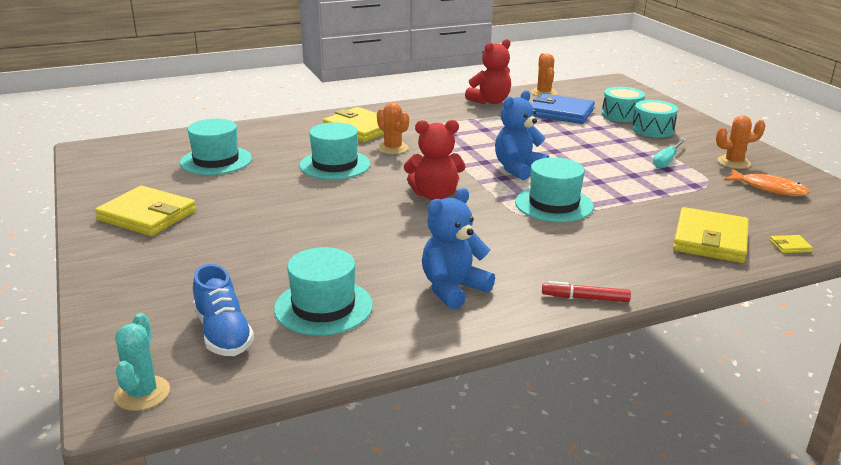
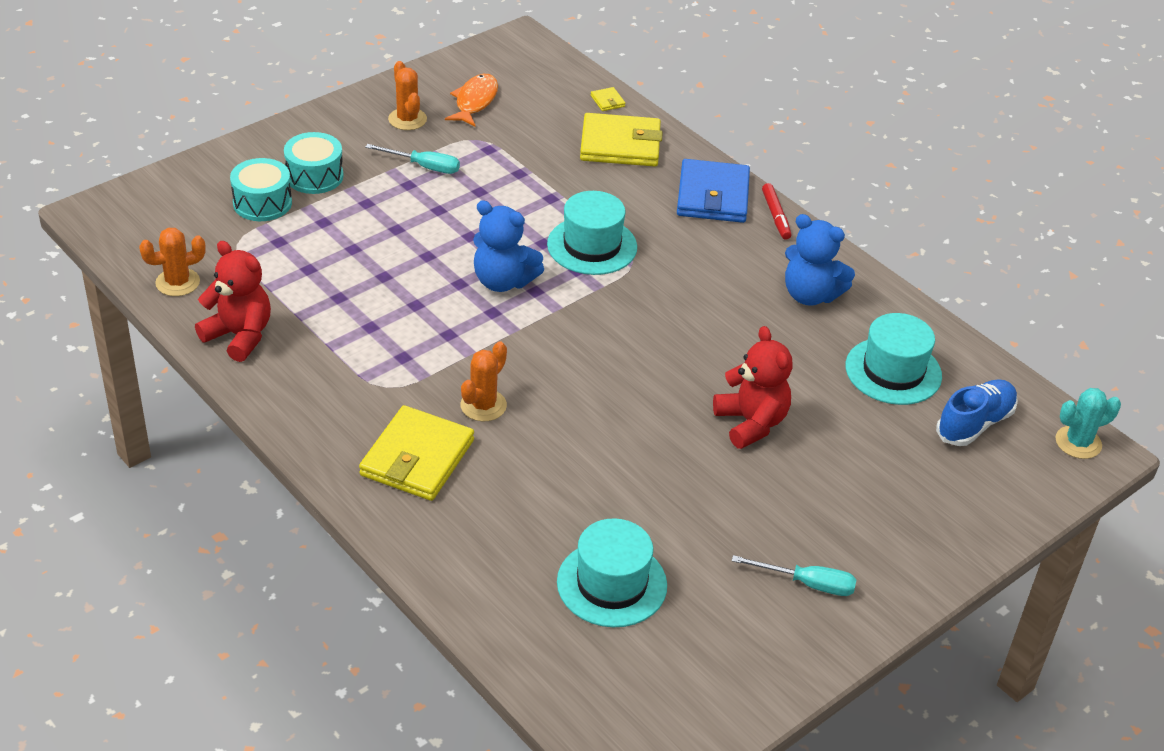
camera: 110 degrees left, 15 degrees up
(147, 215) = (807, 584): yellow wallet -> turquoise screwdriver
(335, 165) = (567, 450): turquoise hat -> none
(434, 195) = (615, 340): red teddy bear -> red teddy bear (751, 423)
(561, 113) = (271, 258): blue wallet -> blue wallet (712, 196)

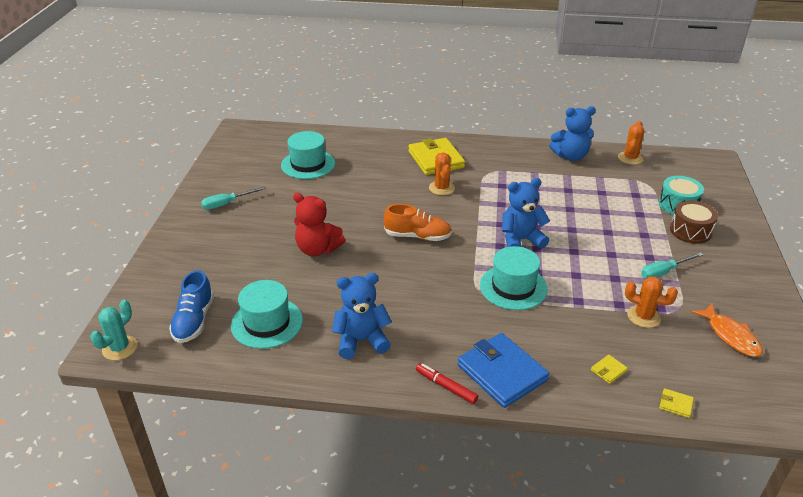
camera: 140 degrees right, 5 degrees down
(239, 336) = (570, 156): red teddy bear -> blue teddy bear
(314, 176) = (690, 231): turquoise drum -> brown drum
(407, 119) = (729, 294): orange cactus -> orange cactus (643, 316)
(610, 361) = (417, 236): none -> orange shoe
(620, 145) = (608, 370): yellow wallet -> yellow wallet, size x0.40

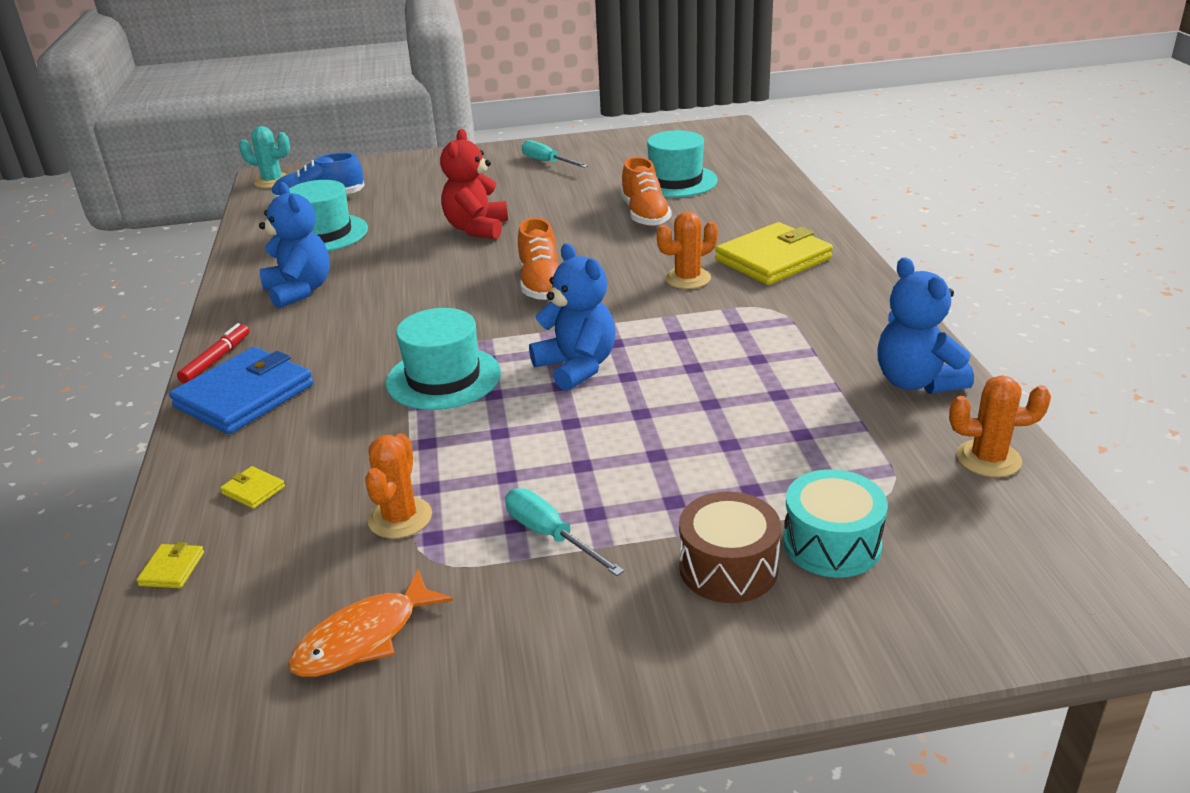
camera: 75 degrees right, 5 degrees down
(349, 184) = (645, 215): none -> orange shoe

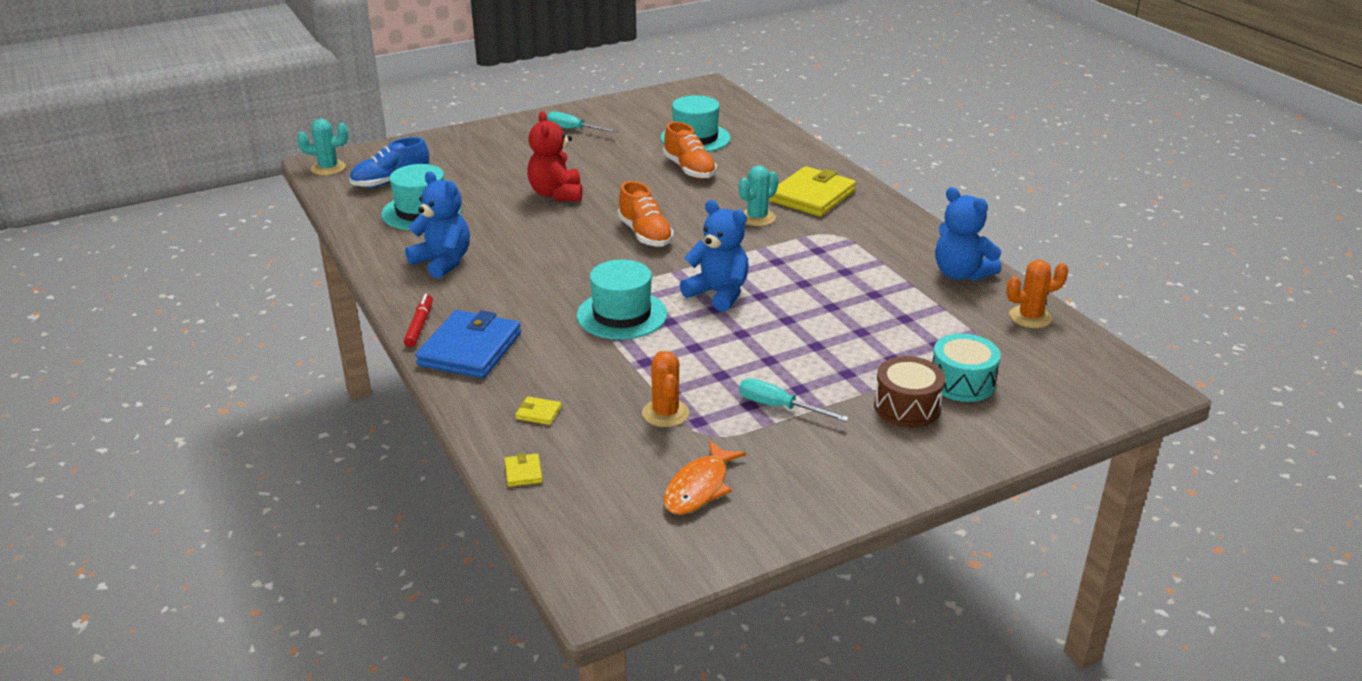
camera: 20 degrees left, 0 degrees up
(687, 278) = (757, 218): orange cactus -> turquoise cactus

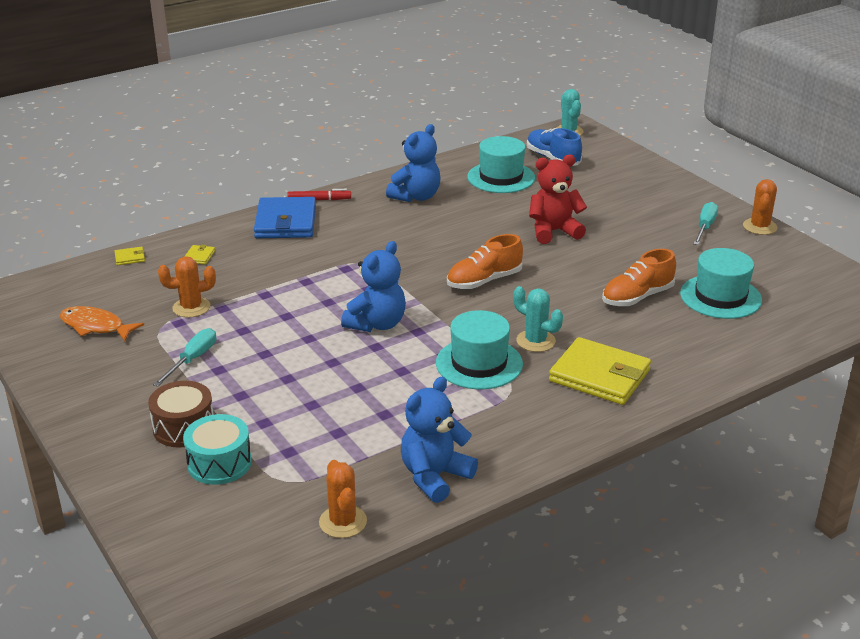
camera: 85 degrees right, 0 degrees up
(470, 349) = (285, 222): blue wallet -> blue wallet turned 75 degrees clockwise
(581, 109) = (760, 227): none -> orange cactus
(622, 315) = (337, 279): turquoise hat -> turquoise hat (479, 363)

